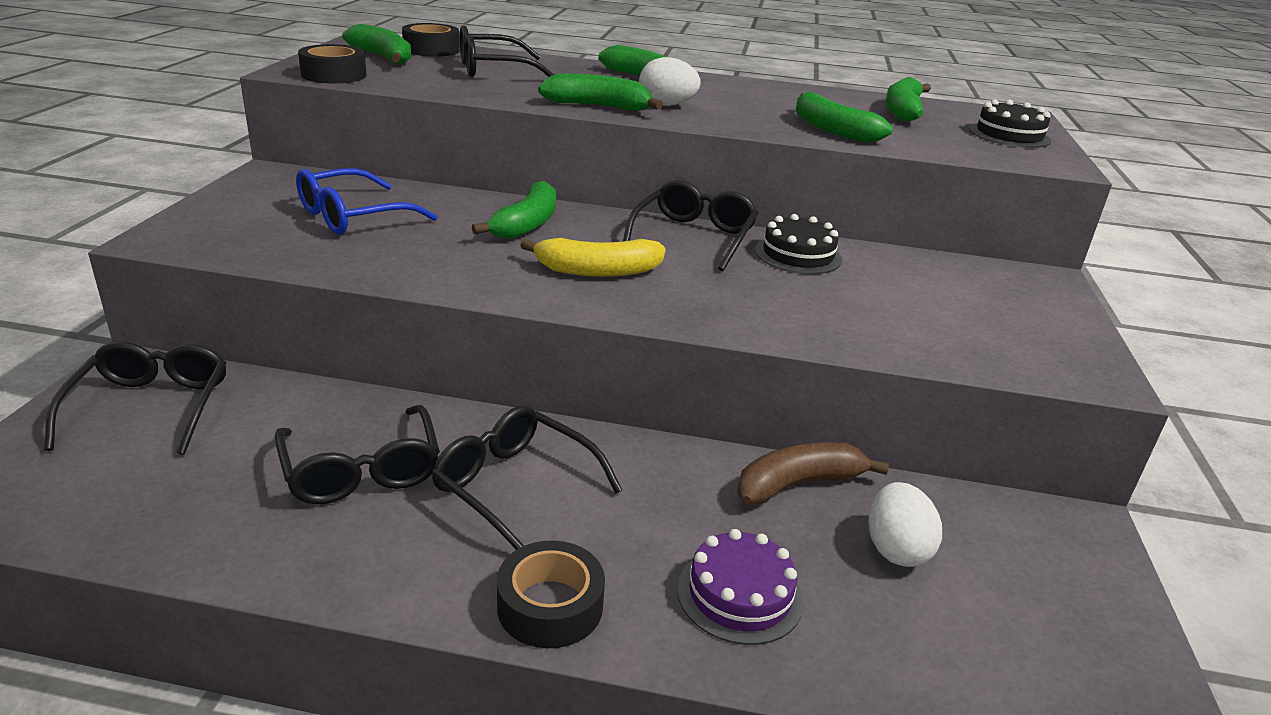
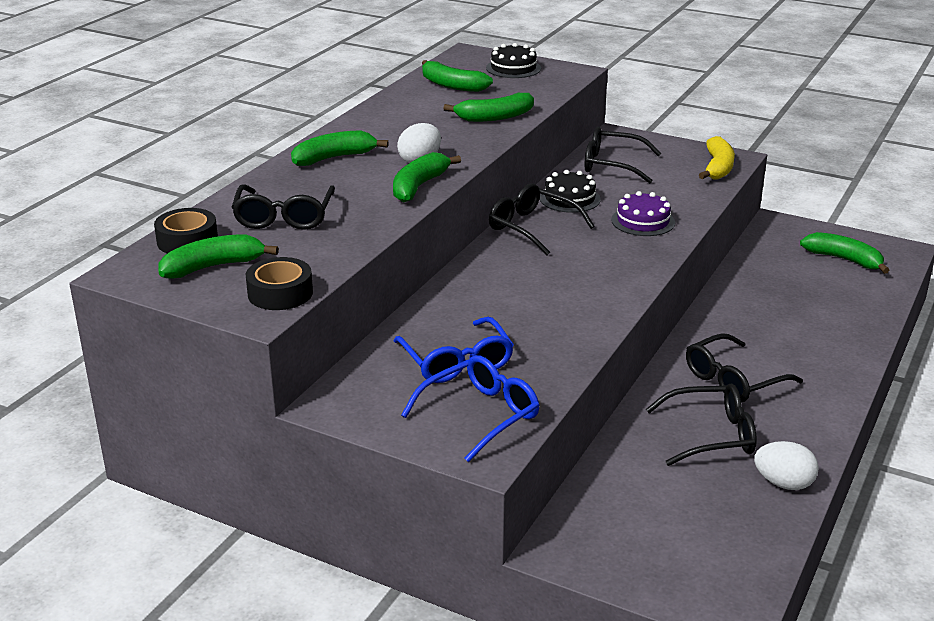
camera: 70 degrees left, 0 degrees up
(151, 406) = (619, 530): black glasses -> black glasses (611, 165)
(243, 233) = (481, 415): none -> blue glasses
(526, 224) = (493, 287): green banana -> green banana (844, 260)
(550, 606) = (835, 380): black tape -> none
(597, 271) = (584, 270): yellow banana -> yellow banana (717, 168)
(740, 594) = (826, 325): purple cake -> purple cake (643, 221)
(798, 484) = (737, 289): brown banana -> none
(896, 549) = (792, 276): white egg -> white egg (783, 483)

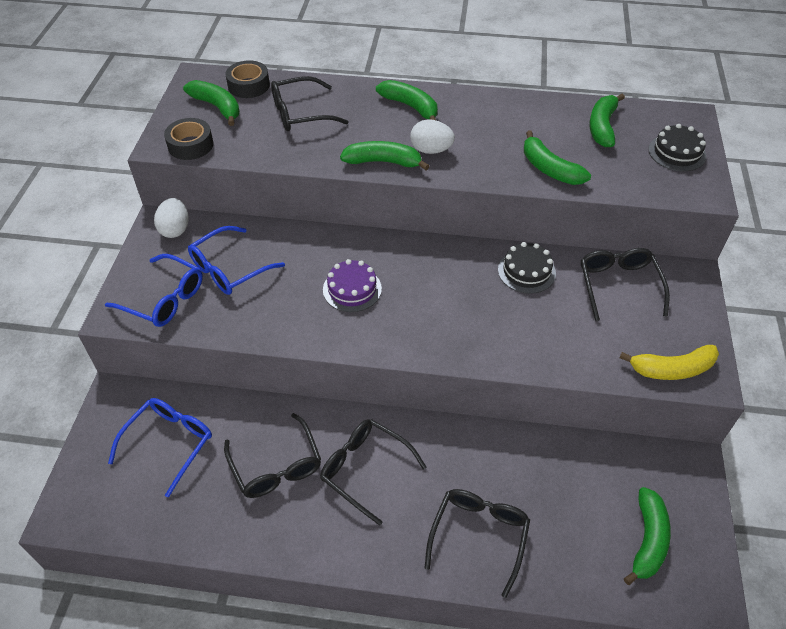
camera: 70 degrees right, 20 degrees up
(531, 227) = (456, 259): black glasses -> black glasses (479, 535)
(643, 221) = (511, 331): purple cake -> purple cake (352, 289)
(651, 509) = (170, 442): none -> blue glasses
(783, 483) = (223, 529): white egg -> white egg (175, 229)

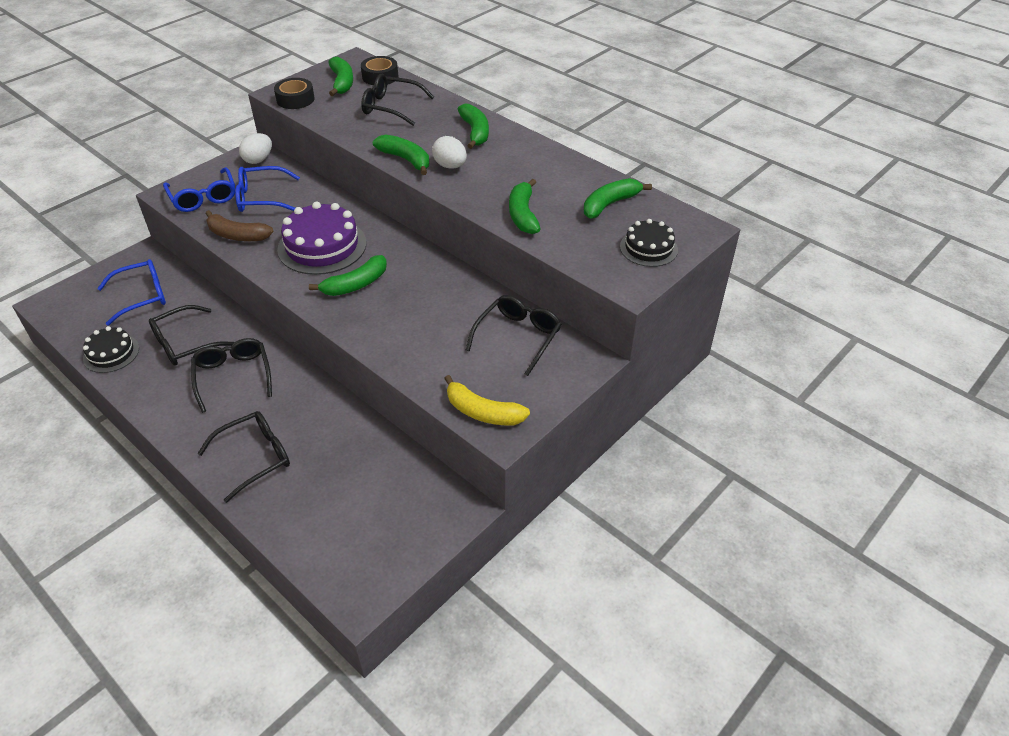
camera: 35 degrees right, 5 degrees down
(253, 322) = (237, 235): none -> brown banana
(276, 467) = (184, 344): black glasses -> black glasses turned 45 degrees clockwise
(352, 289) = (322, 246): purple cake -> purple cake, size x1.70
(526, 271) = (458, 293): black cake -> black cake (111, 353)
(647, 540) = (364, 533): green banana -> green banana (356, 284)

